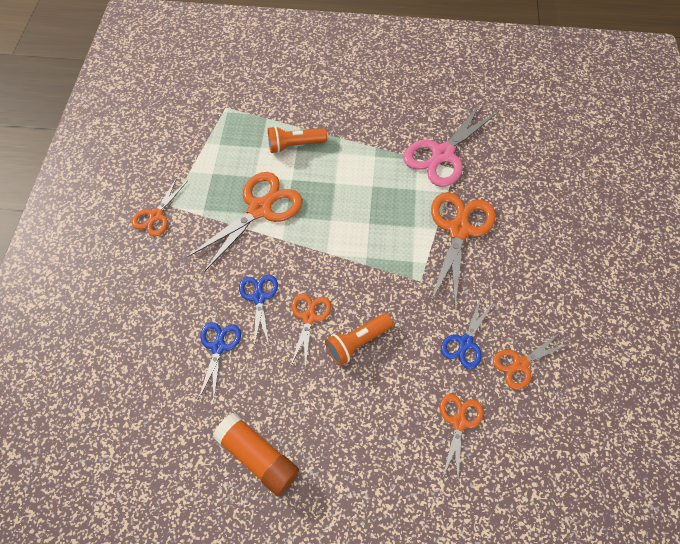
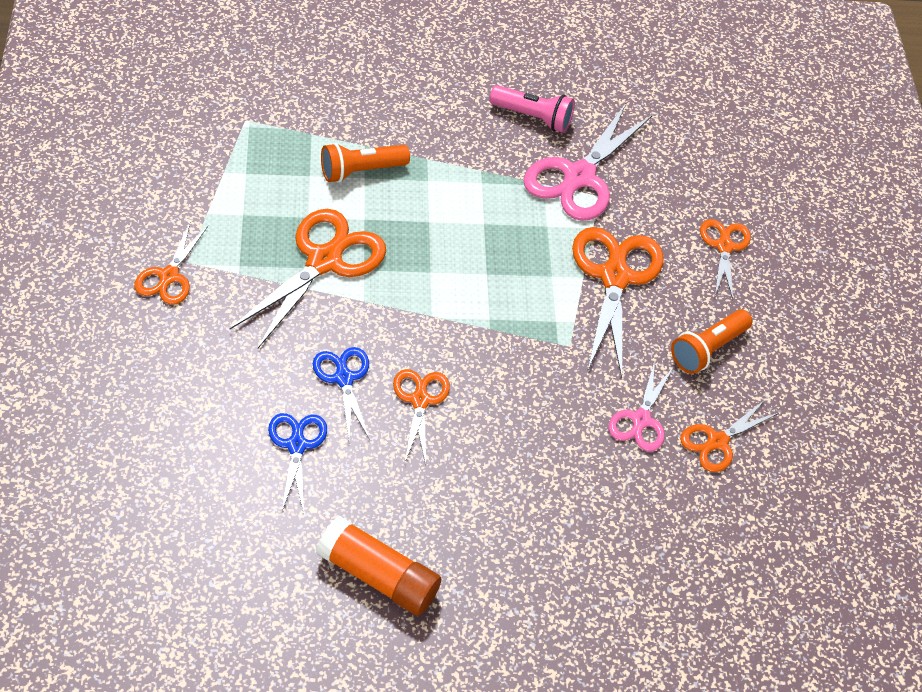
camera: 15 degrees left, 10 degrees down
(357, 342) = (493, 427): orange flashlight -> orange flashlight (707, 349)
(416, 110) = (532, 117): none -> pink flashlight
(459, 422) = (644, 517): orange scissors -> orange scissors (724, 246)
(465, 342) = (641, 420): blue scissors -> pink scissors

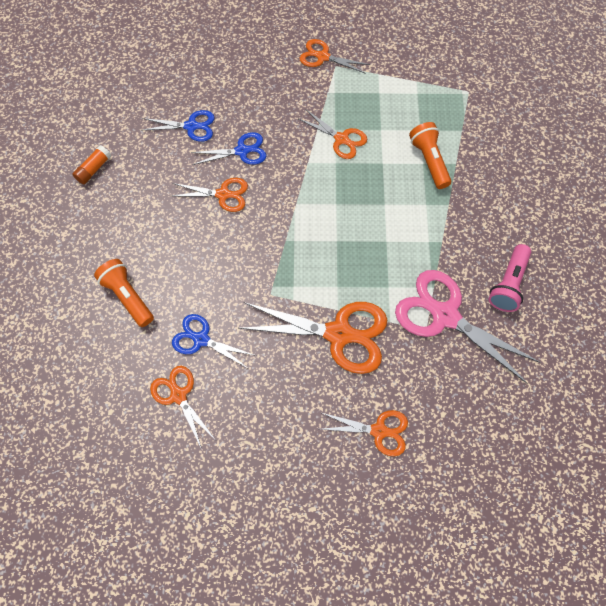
camera: 100 degrees right, 15 degrees up
(324, 261) = (341, 139): orange scissors -> orange scissors, size x0.57
(378, 576) = (94, 169): orange glue stick -> orange glue stick, size x0.54
(641, 420) = (201, 339): pink scissors -> blue scissors
(707, 349) = (267, 400): orange flashlight -> orange flashlight (128, 296)

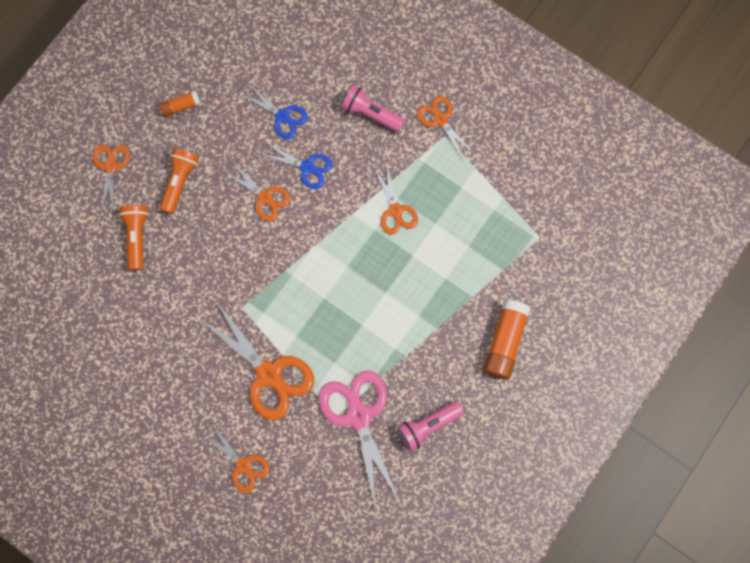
camera: 35 degrees right, 10 degrees up
(178, 395) = (123, 340): orange scissors -> orange scissors (110, 166)
(201, 339) = (167, 308): blue scissors -> none
(264, 83) = (371, 114): none -> pink flashlight
(429, 161) = (452, 279): orange flashlight -> orange flashlight (180, 182)
(509, 180) = (504, 341): none -> orange glue stick

